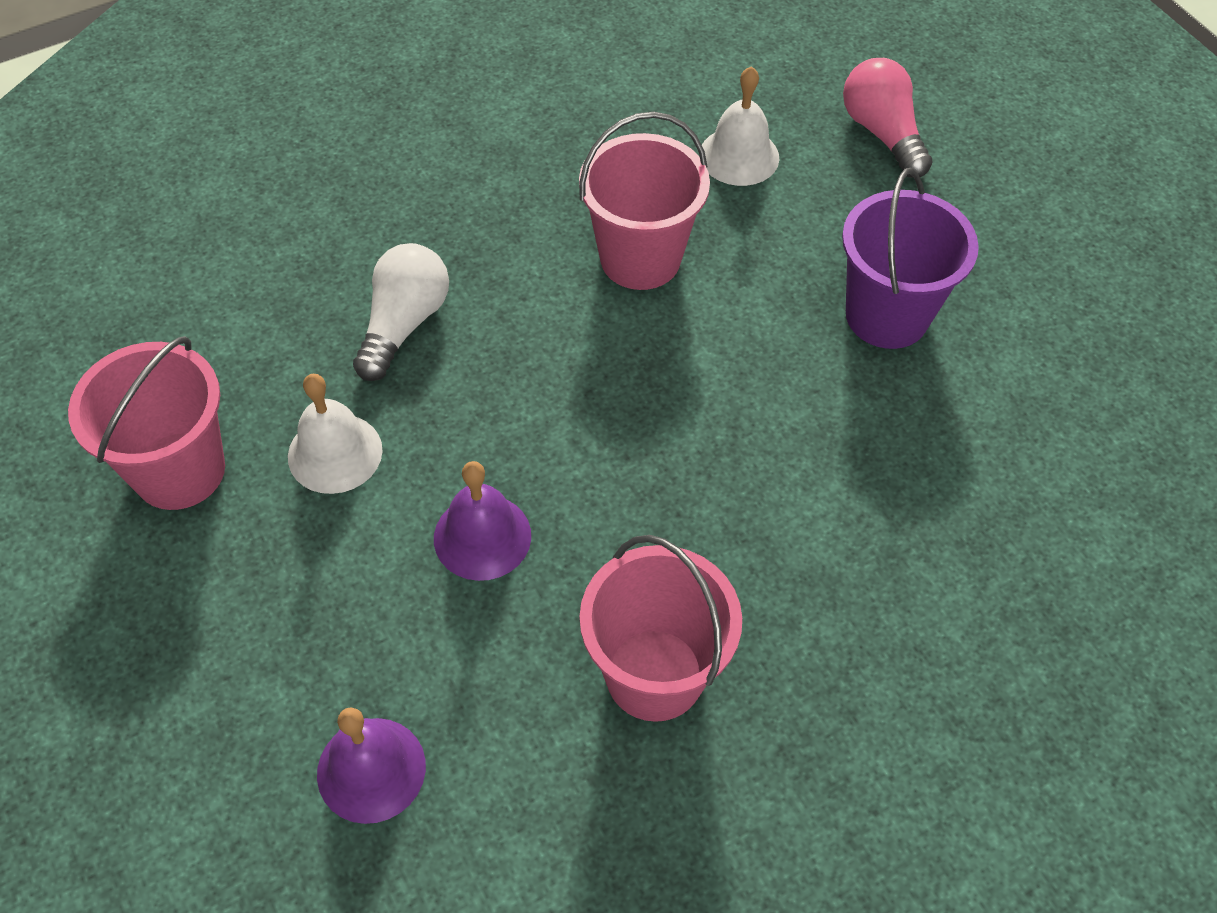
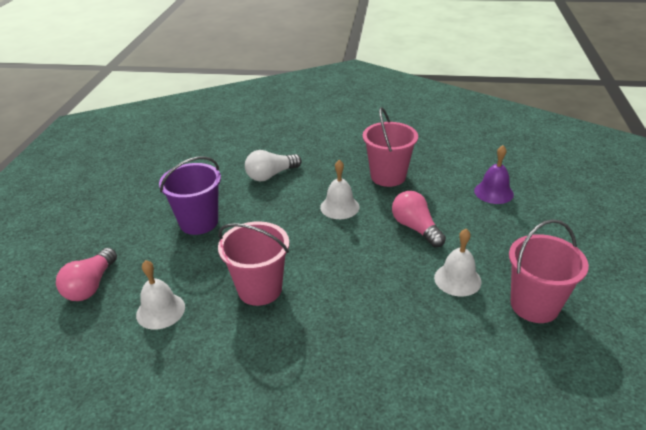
camera: 140 degrees left, 20 degrees down
(404, 324) = (391, 316): white light bulb -> white light bulb (271, 175)
(482, 536) = (415, 228): purple bell -> pink light bulb
(676, 506) = (339, 207): none -> white bell

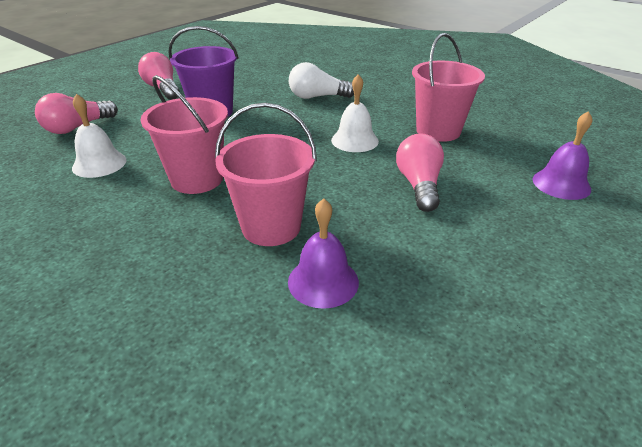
camera: 30 degrees right, 0 degrees up
(122, 214) = (162, 89): none -> pink light bulb
(424, 324) = (323, 281): none -> purple bell
(457, 279) = (416, 253): white bell -> none
(534, 305) = (496, 327): pink bucket -> pink bucket (271, 227)

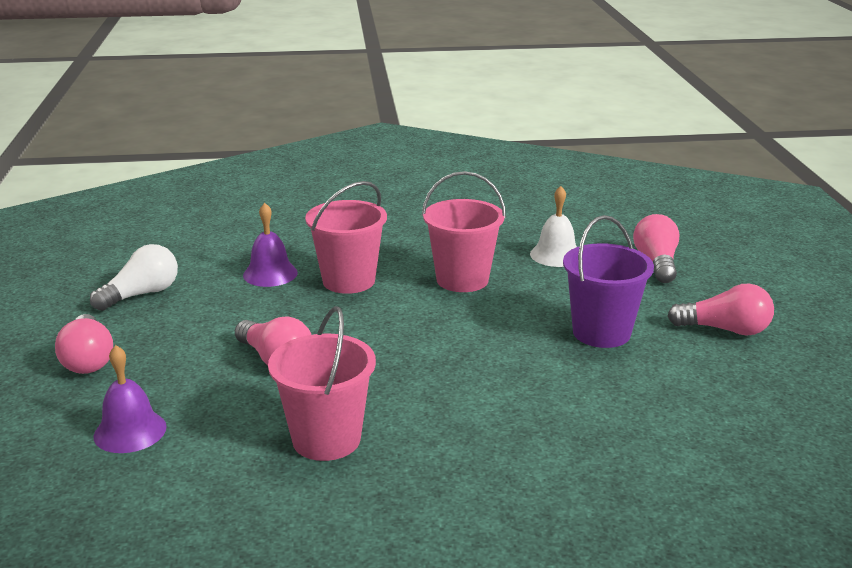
camera: 135 degrees right, 10 degrees down
(317, 97) = (549, 416): white light bulb -> white light bulb (141, 294)
(354, 140) = (400, 376): white bell -> none
(585, 264) = (88, 360): none -> pink light bulb

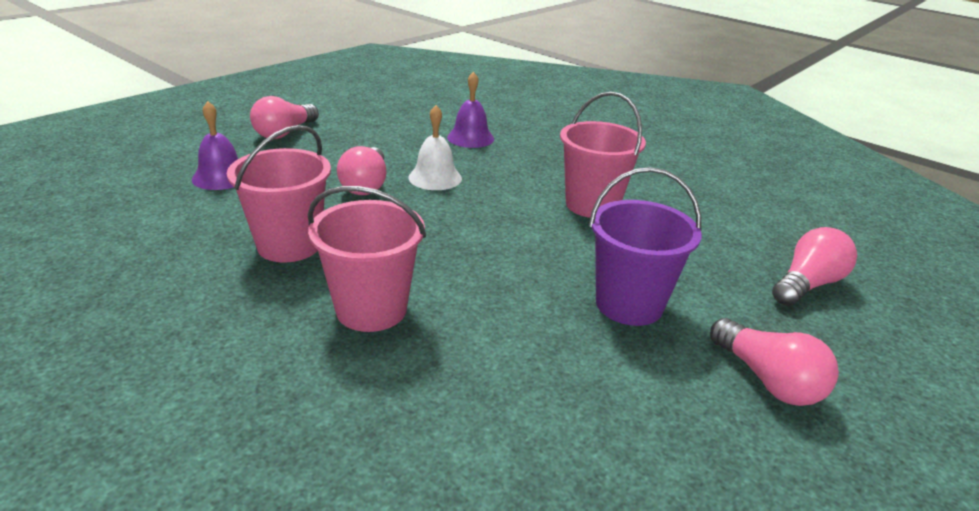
camera: 45 degrees right, 5 degrees up
(141, 294) = (379, 115): white light bulb -> none
(348, 281) = (509, 165): pink bucket -> pink bucket (371, 309)
(556, 255) = (712, 228): white bell -> white bell (435, 178)

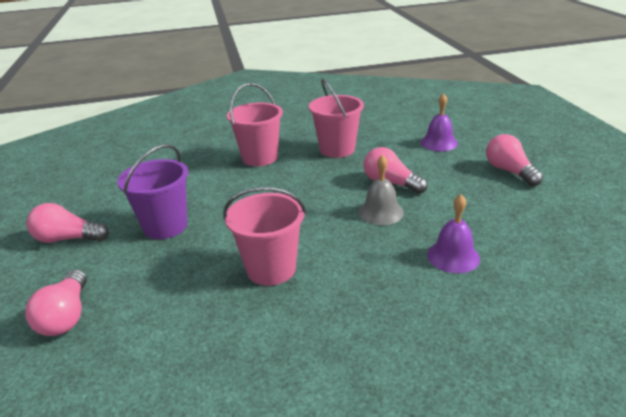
camera: 130 degrees right, 0 degrees up
(435, 178) = (381, 212): white bell -> grey bell

